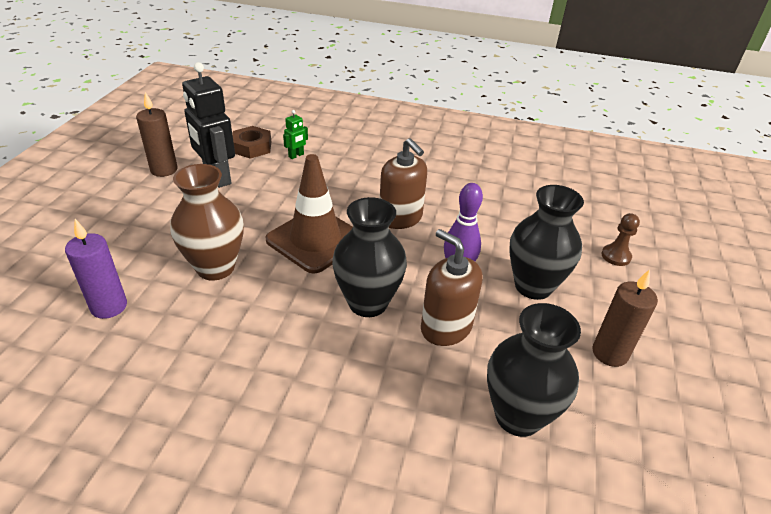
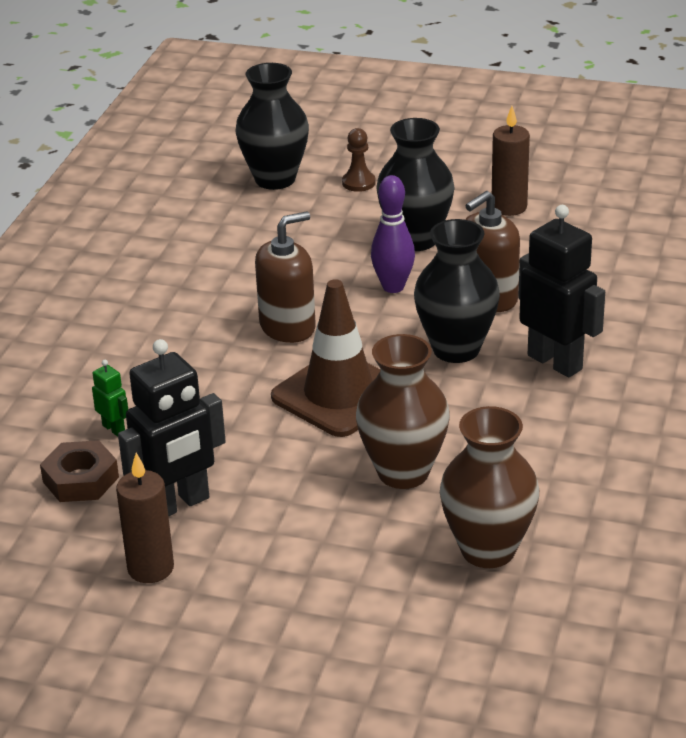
camera: 85 degrees left, 5 degrees down
(109, 306) = (488, 550): purple candle -> brown vase
(343, 367) = (555, 362): none -> black robot
(518, 416) = (595, 263): black vase -> black vase (275, 179)

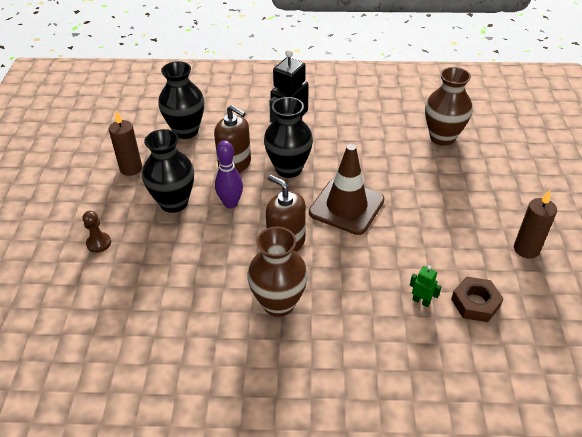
camera: 105 degrees left, 10 degrees up
(114, 429) = (421, 301): green robot -> green robot turned 90 degrees clockwise
(178, 504) = (472, 251): black robot -> none
(275, 179) = (92, 292): black vase -> black vase (186, 131)
(403, 472) = (401, 171): brown vase -> brown vase (278, 303)

